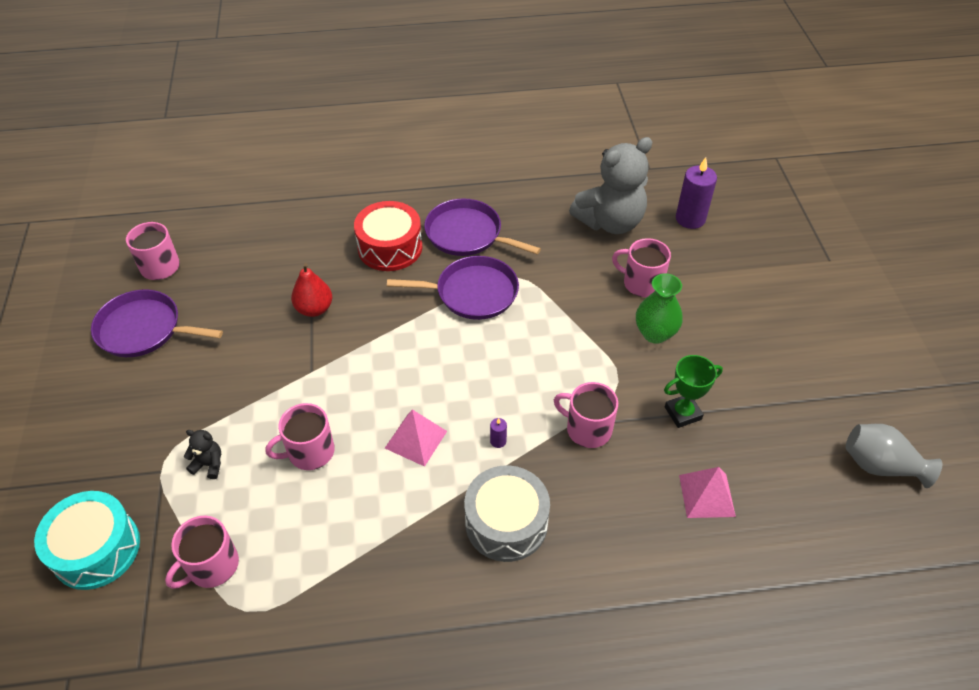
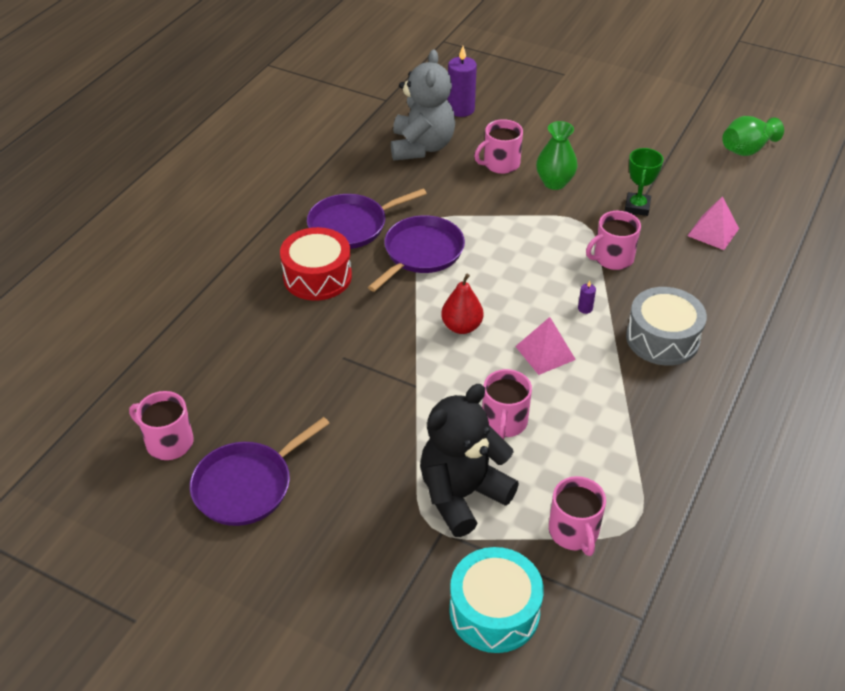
camera: 55 degrees left, 5 degrees down
(209, 464) = (462, 495): black teddy bear -> black teddy bear, size x2.50
(314, 309) = (343, 354): red pear -> red pear (461, 326)
(880, 466) = (747, 149): grey vase -> green vase

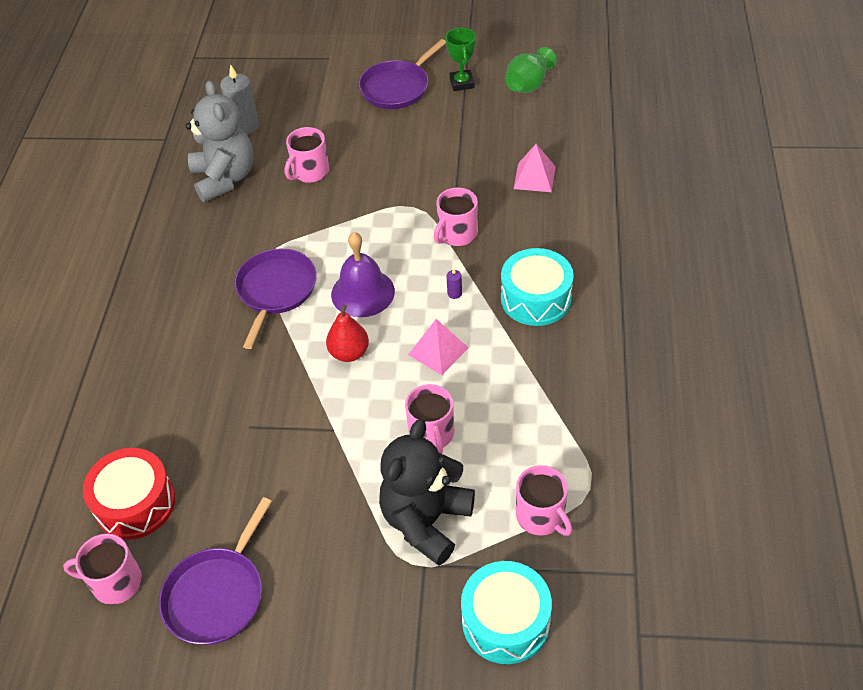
camera: 20 degrees left, 5 degrees up
(317, 276) = (184, 351): red drum -> red drum (135, 503)
(351, 225) = (193, 285): purple pan -> purple pan (397, 88)
(461, 109) = (245, 126): purple candle -> grey candle
(499, 280) = (363, 292): none -> purple bell
(554, 182) = (370, 174): green vase -> none
(637, 207) = (456, 175): green trophy -> green trophy (462, 83)
(662, 338) = (536, 298): grey drum -> turquoise drum

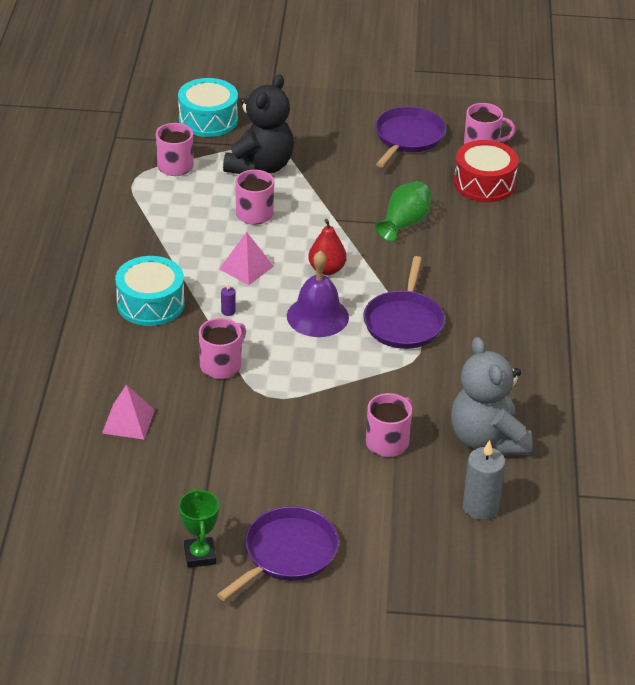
camera: 175 degrees right, 10 degrees down
(529, 85) = (111, 547): green vase -> green vase (404, 223)

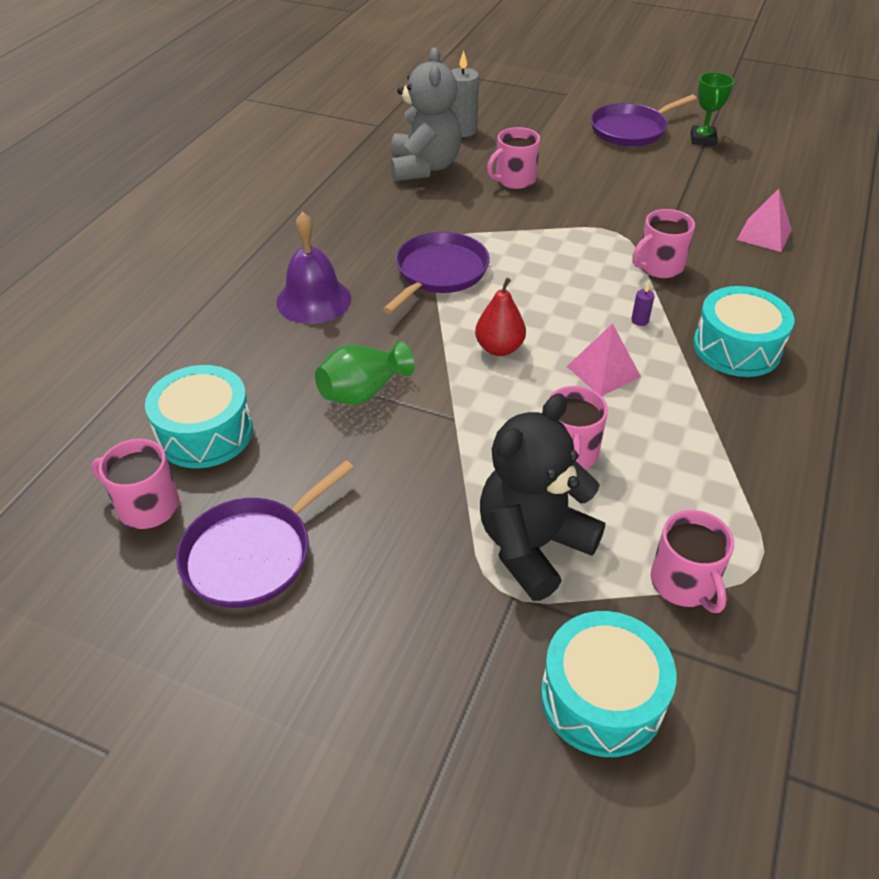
camera: 160 degrees left, 5 degrees up
(317, 316) = (534, 296): purple bell -> purple bell (314, 300)
(484, 183) = (205, 433): red drum -> turquoise drum

